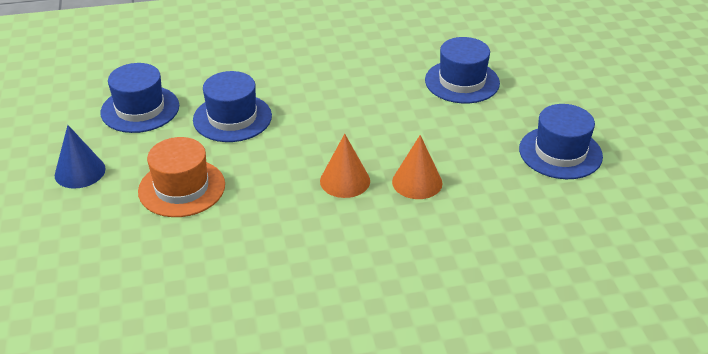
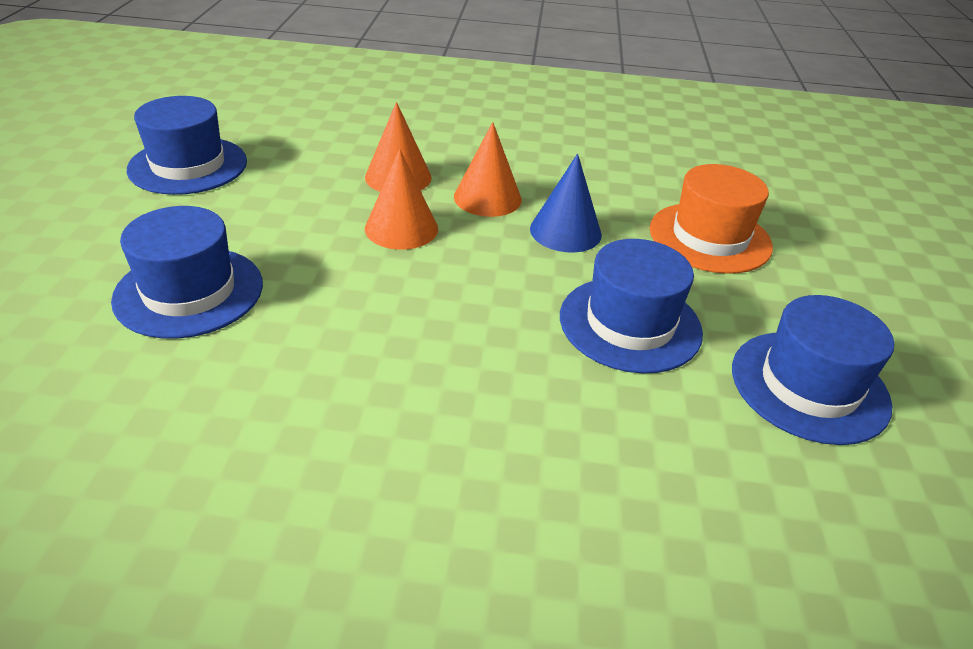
camera: 165 degrees left, 0 degrees up
(80, 172) = (872, 293): blue cone -> blue cone (565, 231)
(386, 142) = (401, 228): none -> orange cone

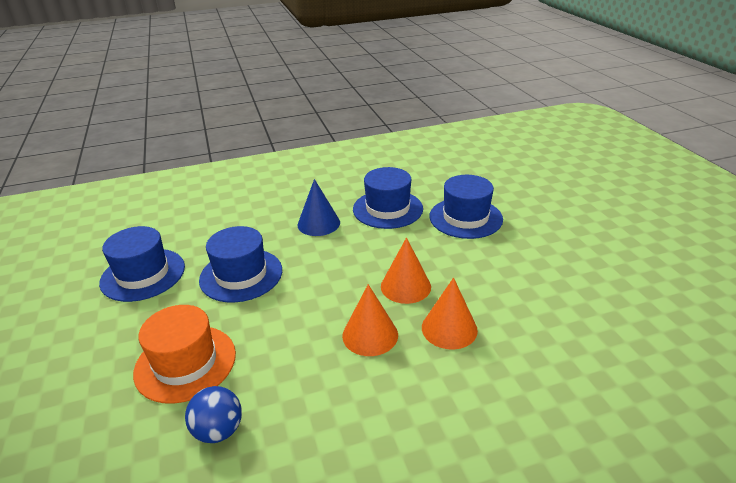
camera: 160 degrees right, 5 degrees down
(188, 165) = (587, 280): blue hat -> blue hat (387, 209)
(565, 231) = (298, 325): blue cone -> blue cone (318, 223)
(670, 179) = (219, 430): none -> blue ball

